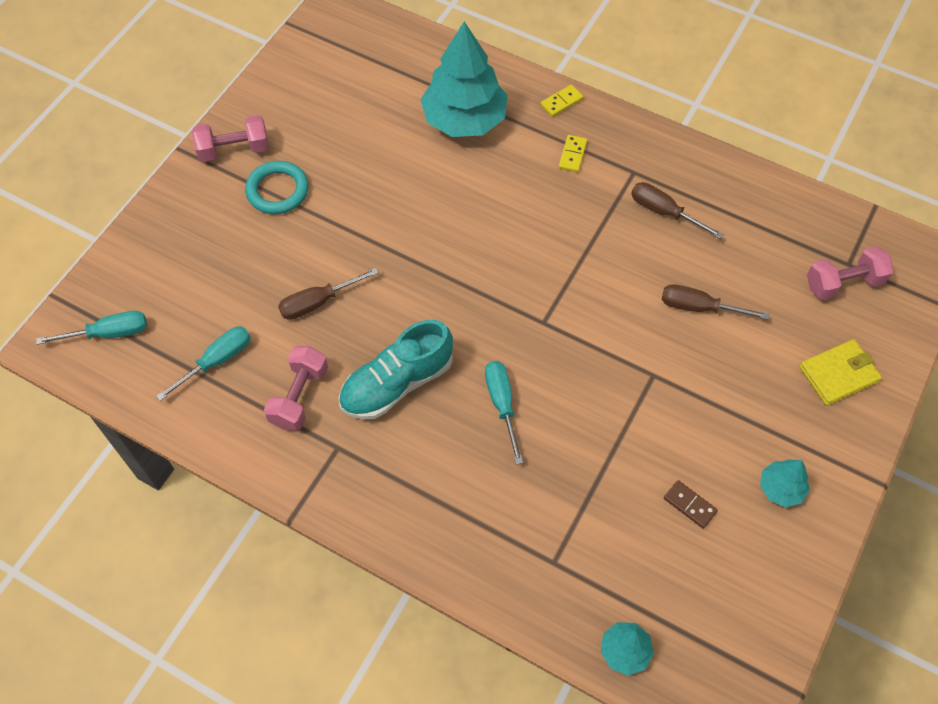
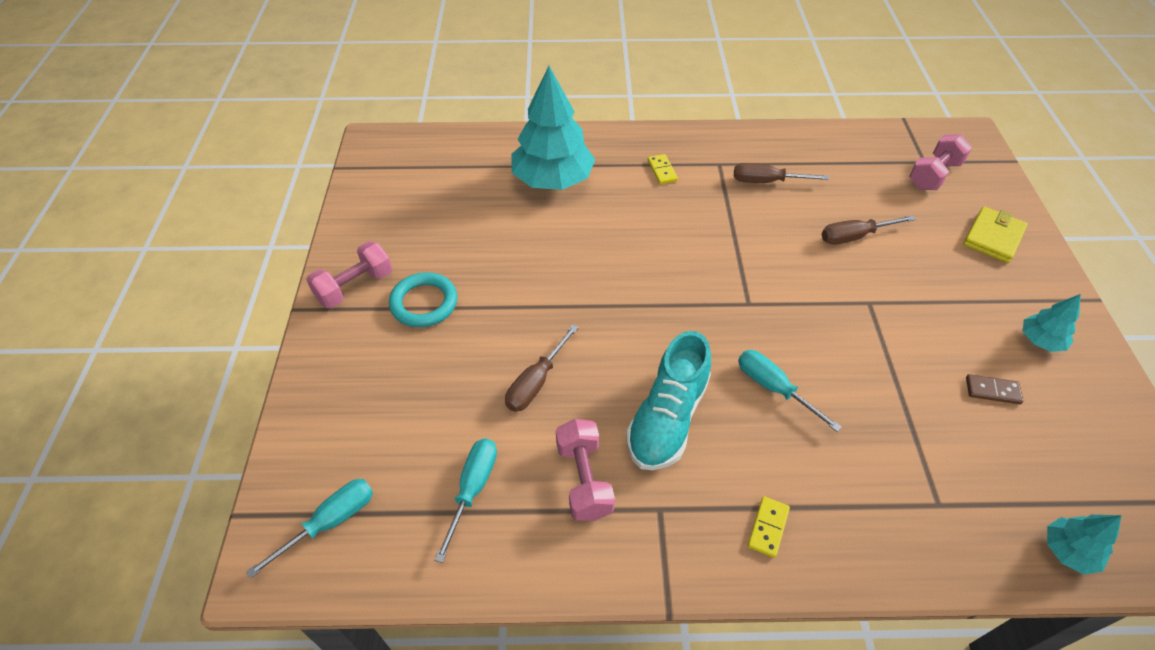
camera: 30 degrees left, 10 degrees down
(561, 102) = (621, 138): yellow domino -> yellow domino (768, 527)

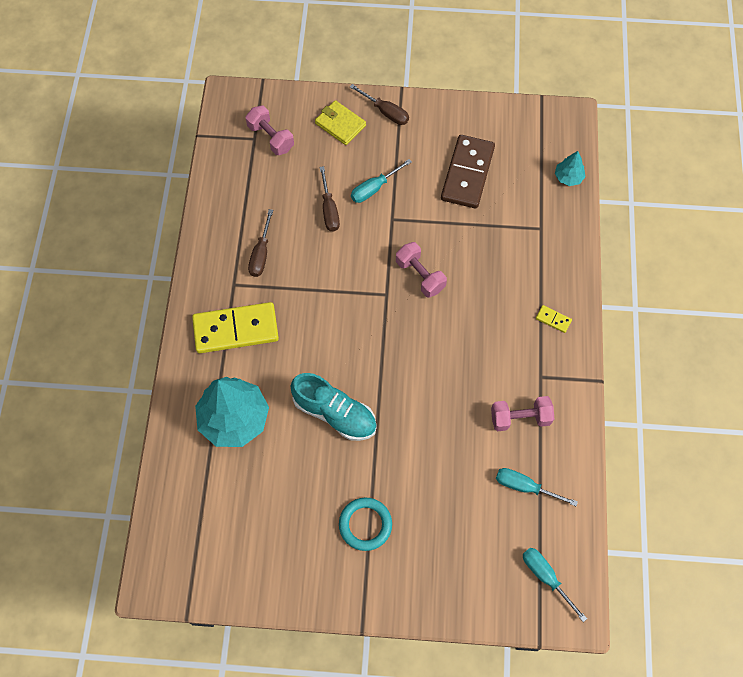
camera: 85 degrees left, 15 degrees up
(355, 287) = (342, 582): pink dumbbell -> pink dumbbell (420, 275)
(536, 382) = (445, 443): brown screwdriver -> brown screwdriver (386, 112)
(662, 171) = (236, 330): yellow domino -> yellow domino, size x2.48
(667, 418) = (478, 362): turquoise shoe -> turquoise shoe (335, 413)
(773, 388) = (458, 295): turquoise screwdriver -> turquoise screwdriver (374, 188)
(992, 390) = (467, 173): brown domino -> brown domino, size x2.48
(1040, 340) = (431, 133): turquoise tree -> none

